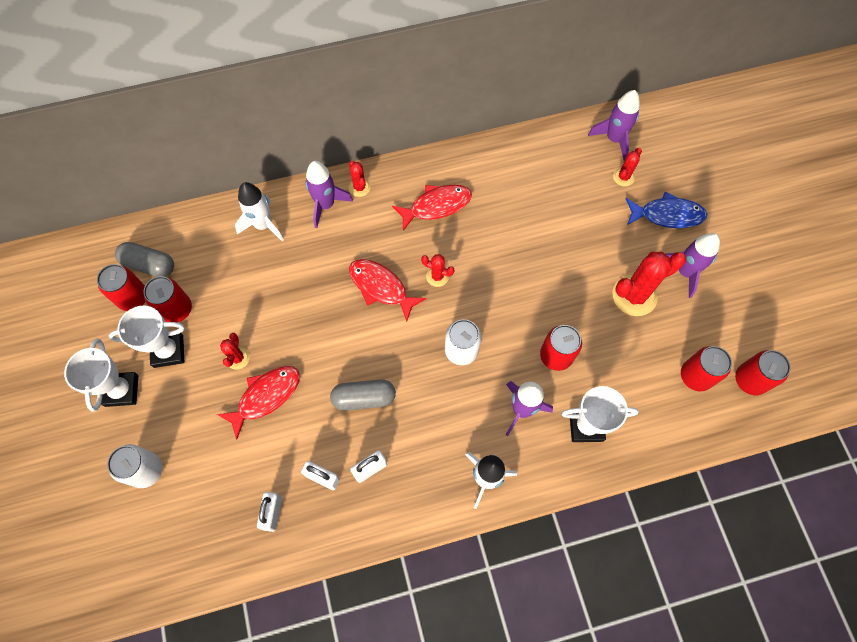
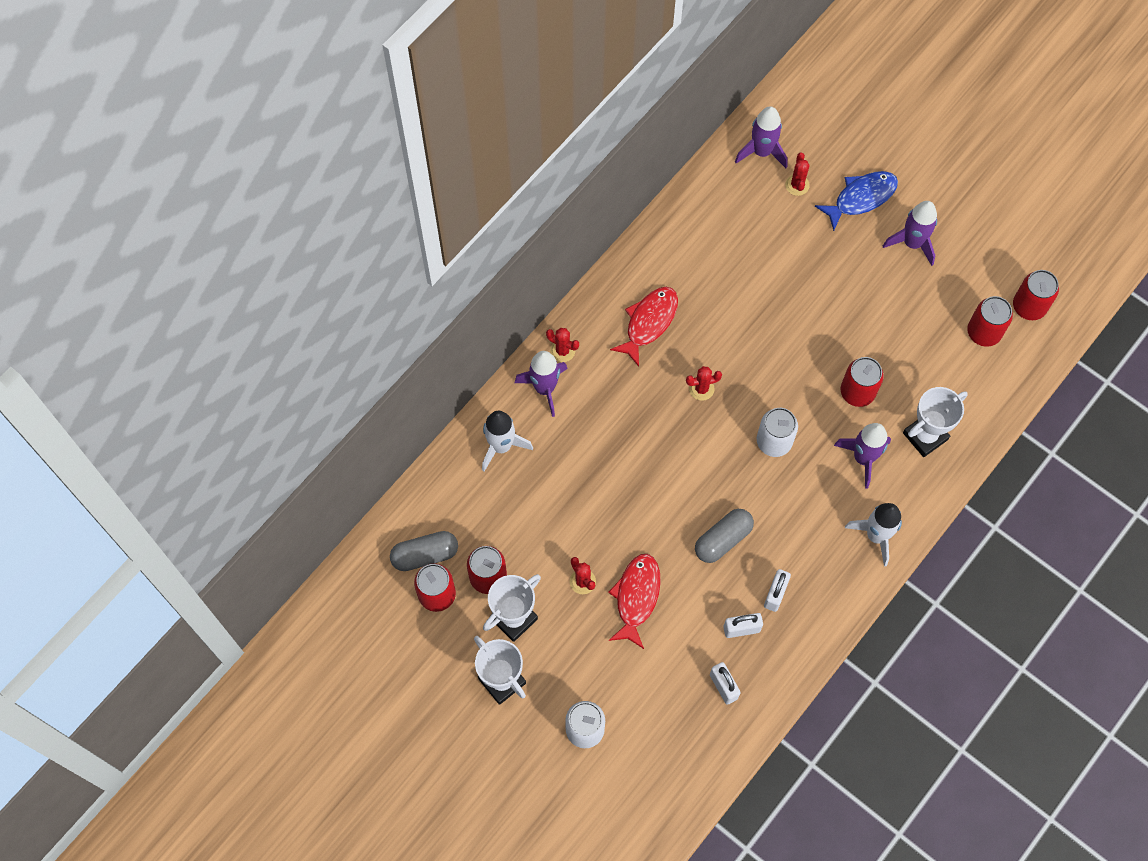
camera: 35 degrees left, 0 degrees up
(381, 287) = (659, 432): red fish -> none
(634, 295) = (885, 293): red cactus -> none

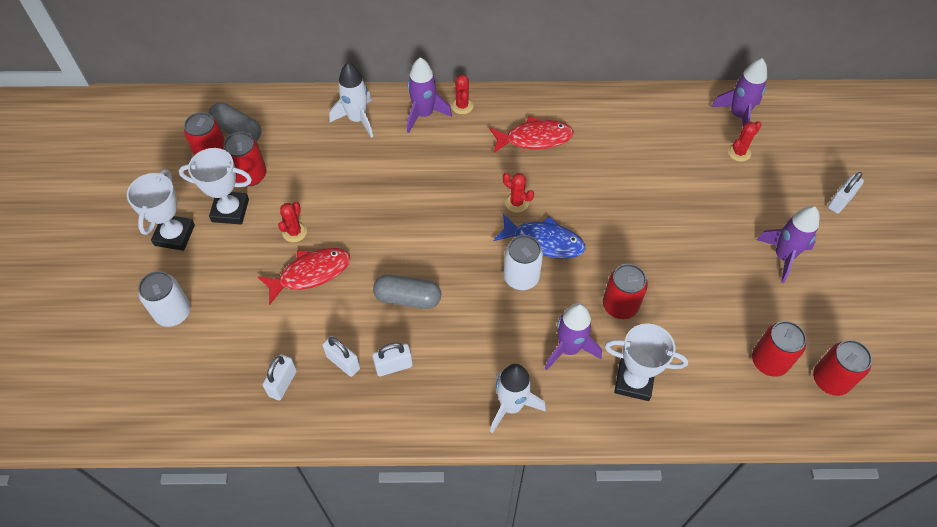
camera: 50 degrees right, 10 degrees down
(861, 198) = (778, 198): blue fish -> blue fish (544, 241)
(901, 159) = (840, 201): none -> white padlock

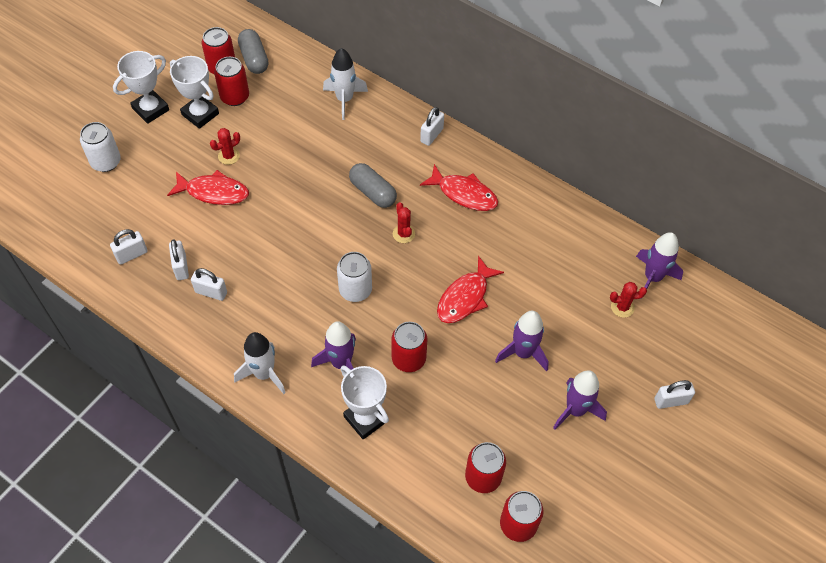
camera: 35 degrees right, 0 degrees up
(408, 298) = (262, 252): grey capsule -> grey capsule (373, 192)
(424, 114) = (396, 125): purple rocket -> purple rocket (523, 353)
(462, 106) = (431, 135): red cactus -> white padlock
(544, 241) = (397, 275): blue fish -> none
(616, 223) = (465, 297): none -> red fish

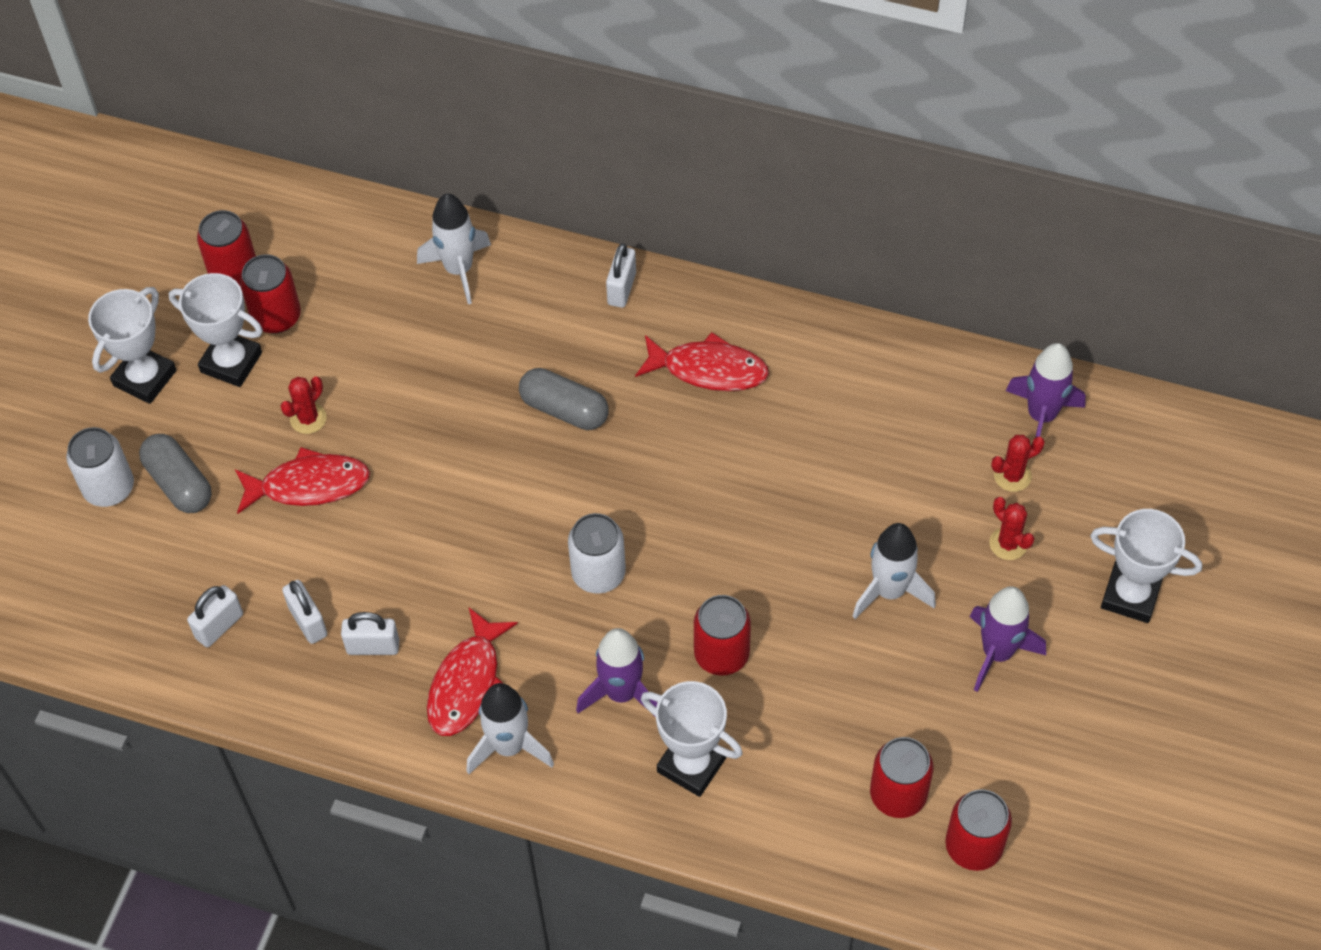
camera: 15 degrees left, 0 degrees up
(254, 59) = (281, 243): grey capsule -> grey capsule (179, 483)
(403, 234) = (639, 462): red cactus -> red cactus (1008, 544)
(465, 297) = (771, 533): red fish -> red fish (467, 683)
(523, 353) = (889, 591): purple rocket -> white rocket
(671, 401) = (1130, 595): white padlock -> white trophy

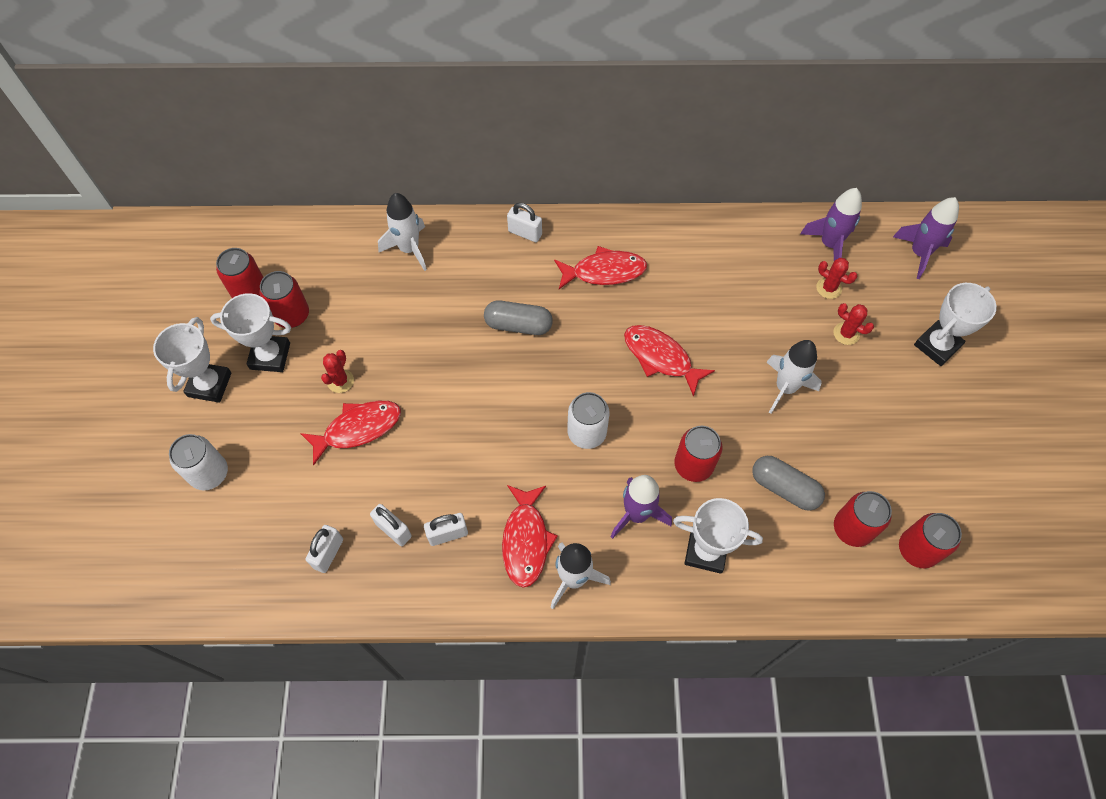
camera: 20 degrees left, 5 degrees up
(179, 483) = (261, 455): grey capsule -> grey capsule (784, 488)
(621, 288) = (525, 233): white padlock -> white padlock turned 60 degrees counterclockwise
(737, 504) = (660, 357): none -> red fish
(997, 653) = (872, 409): purple rocket -> purple rocket (919, 253)
(1012, 476) = (829, 288): red cactus -> red cactus turned 75 degrees clockwise
(1130, 595) = (937, 346): white trophy -> white trophy turned 45 degrees counterclockwise

